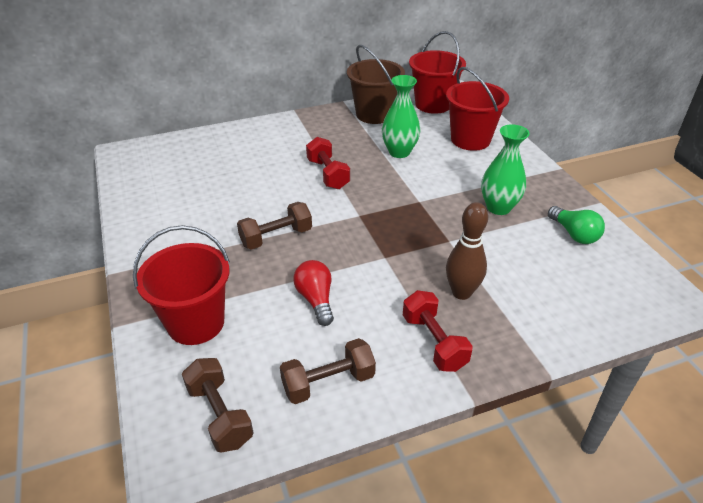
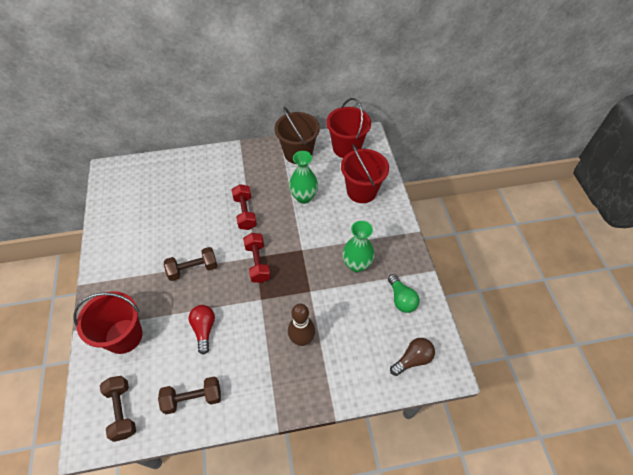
camera: 10 degrees right, 15 degrees up
(434, 342) = (269, 378): red dumbbell -> red dumbbell (257, 263)
(623, 294) = (412, 359): none -> brown light bulb

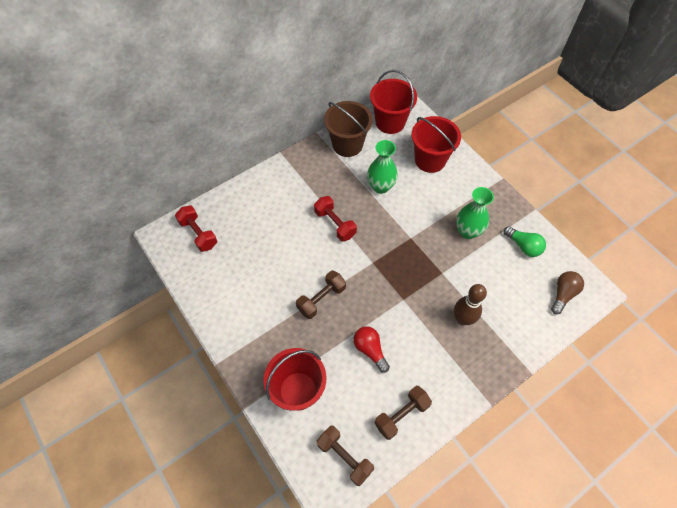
camera: 25 degrees left, 5 degrees up
(257, 263) = (378, 267): red dumbbell -> red dumbbell (198, 234)

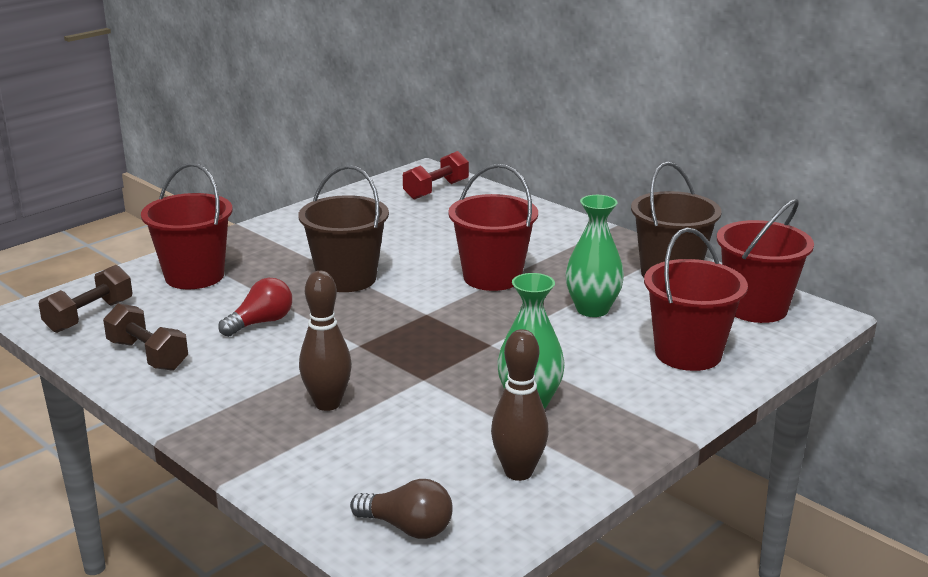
camera: 80 degrees right, 35 degrees down
(321, 299) = (347, 279): brown dumbbell -> brown bucket
(335, 224) = (492, 277): red dumbbell -> red bucket
(523, 246) = (518, 472): green light bulb -> brown bowling pin

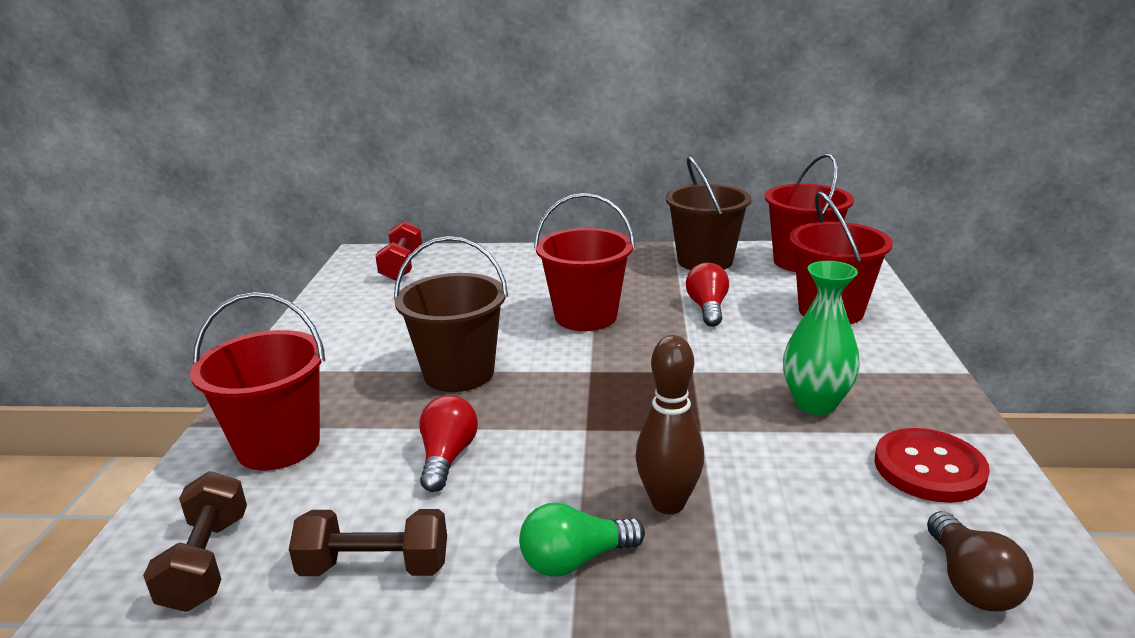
camera: 40 degrees left, 0 degrees up
(234, 402) = (575, 560): none -> green light bulb
(408, 528) = (970, 582): brown light bulb -> brown light bulb turned 105 degrees clockwise
(518, 472) = (929, 468): brown bowling pin -> red button
(592, 309) = (707, 308): green vase -> red light bulb

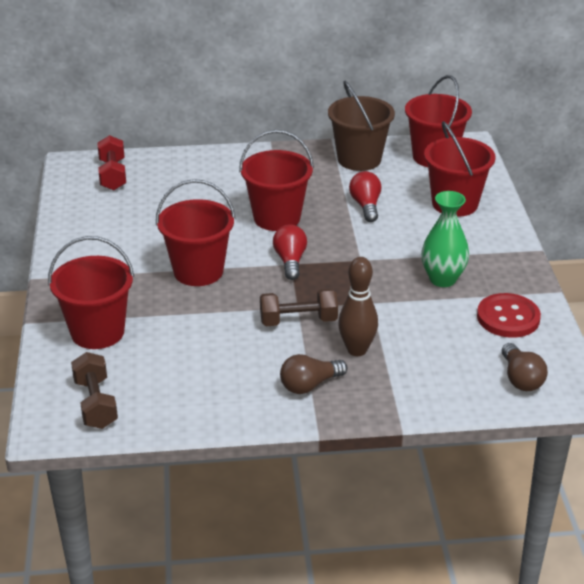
camera: 10 degrees left, 10 degrees up
(375, 567) = (196, 398): brown dumbbell -> brown dumbbell (298, 321)
(447, 457) = (214, 332): red light bulb -> red light bulb (290, 261)
(459, 373) = (198, 271): brown bucket -> red bucket
(575, 560) = (309, 385): green light bulb -> brown light bulb

